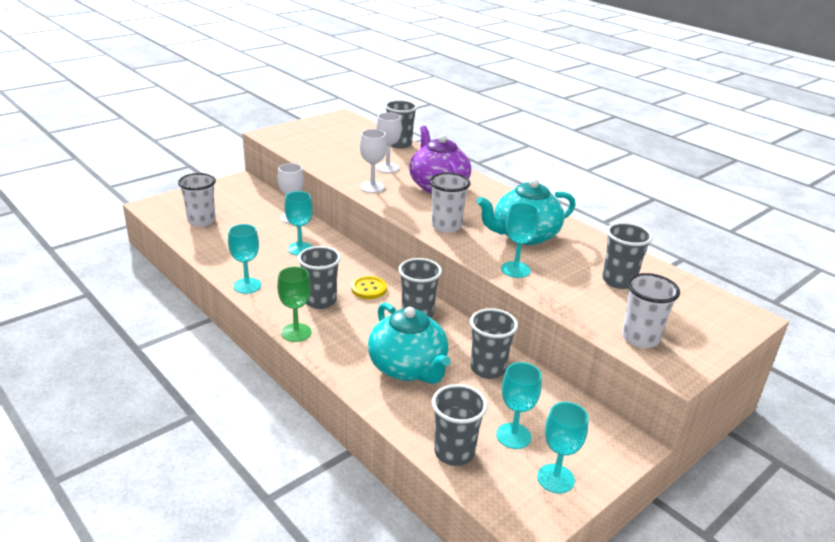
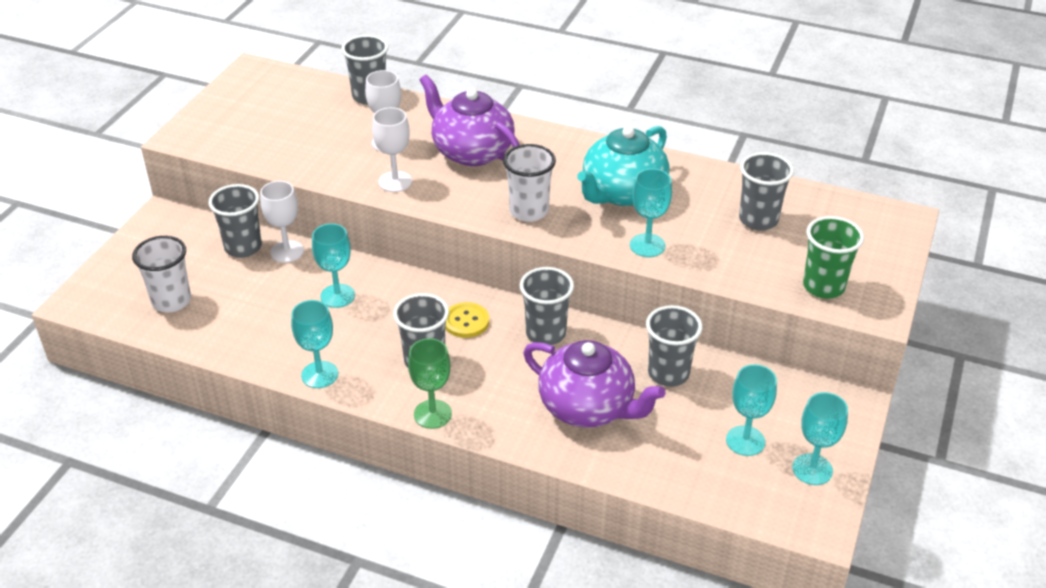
camera: 25 degrees left, 10 degrees up
(408, 368) = (588, 407): turquoise teapot -> purple teapot
(454, 452) = (704, 484): grey cup -> grey cup (243, 247)
(640, 338) = (823, 286): white cup -> green cup

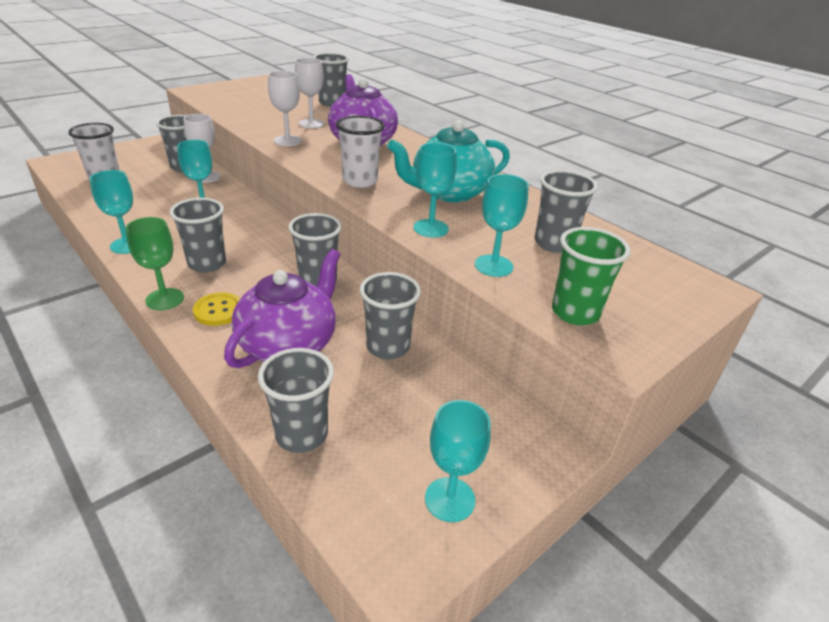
camera: 25 degrees right, 5 degrees down
(466, 321) = (268, 251): yellow button -> yellow button (218, 310)
(588, 407) = (289, 344): purple teapot -> purple teapot turned 120 degrees counterclockwise
(674, 473) = (301, 434): none -> grey cup
(745, 441) = (403, 436): turquoise goblet -> turquoise goblet (493, 266)

